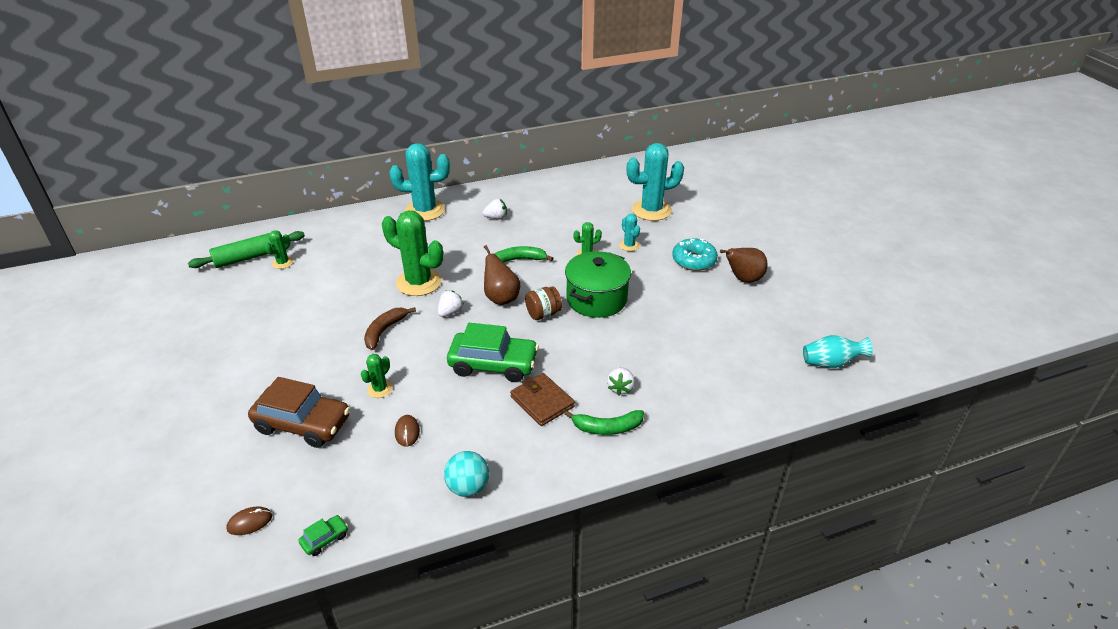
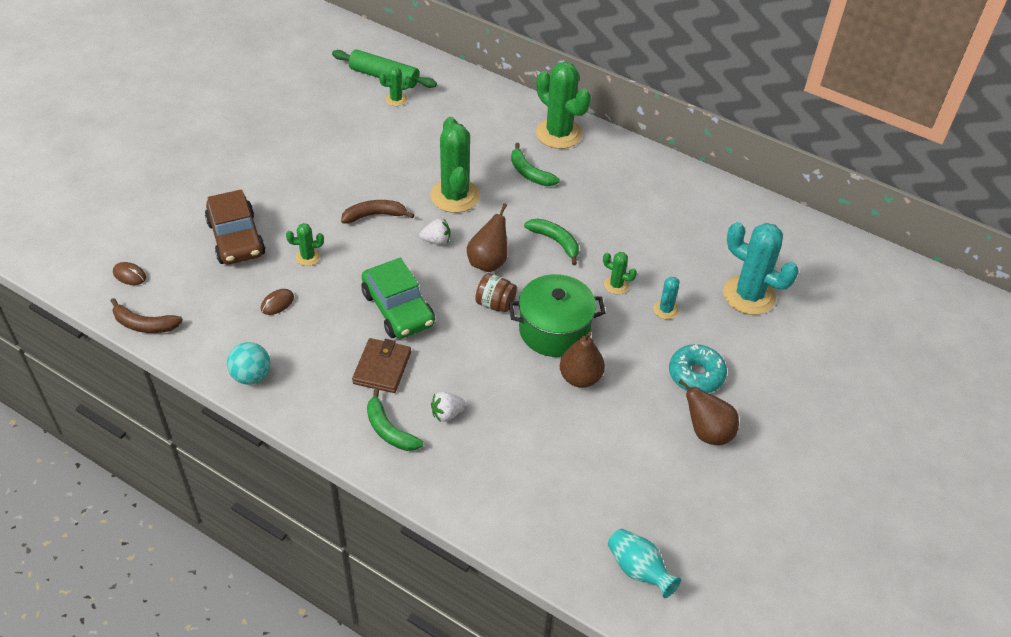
camera: 50 degrees right, 10 degrees up
(325, 539) = (144, 324): green car -> brown banana
(425, 210) = (559, 134): turquoise cactus -> green cactus
(443, 239) = (530, 173): none -> green banana
(496, 218) = (602, 187): white strawberry -> none
(649, 308) = (580, 378): none -> brown pear

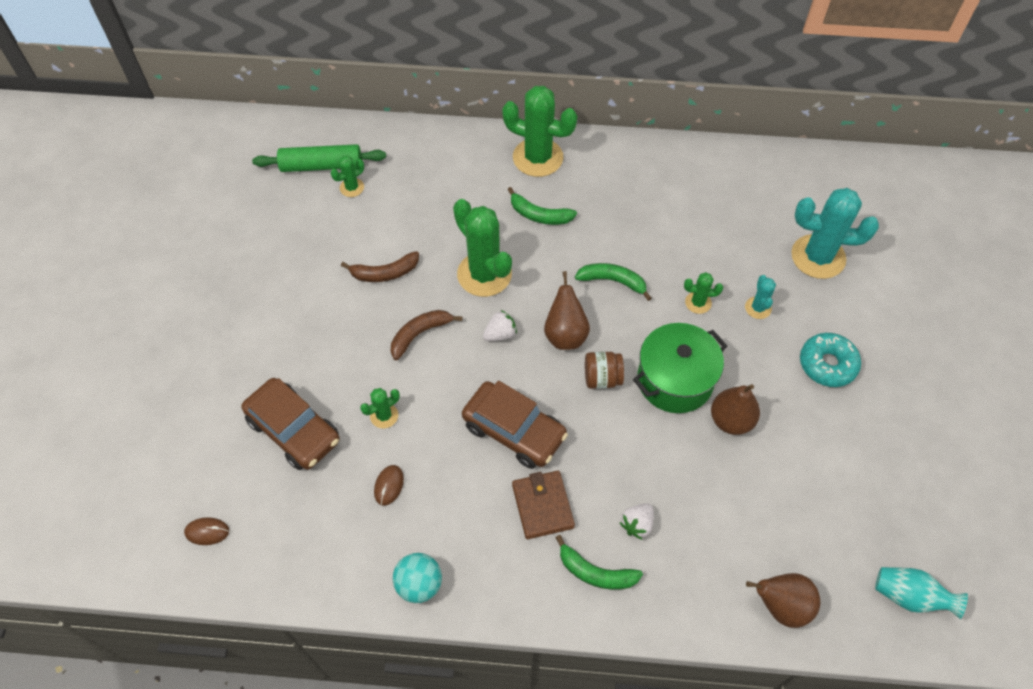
camera: 25 degrees left, 10 degrees up
(144, 324) = (265, 583): brown banana -> brown banana (385, 273)
(398, 309) = (514, 431): green car -> brown car
(707, 432) = (874, 420): brown pear -> brown pear (781, 605)

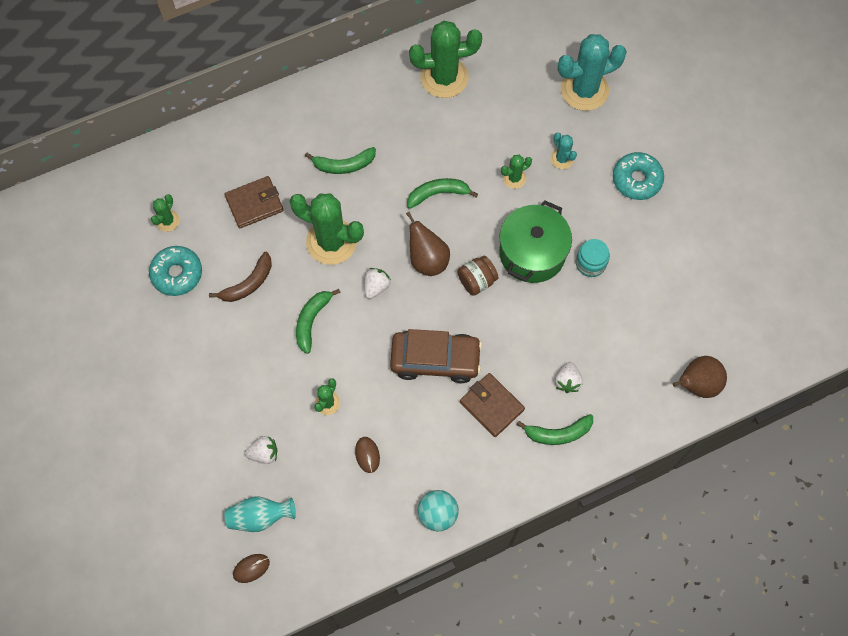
camera: 30 degrees left, 10 degrees up
(294, 430) = (264, 453): brown car -> white strawberry
(321, 166) = (126, 214): green rolling pin -> none
(329, 234) = (177, 274): none -> turquoise donut
(419, 334) = (312, 321): brown banana -> green banana
(436, 209) = (254, 204): none -> brown wallet
(538, 157) = (310, 111): green cactus -> green cactus (444, 77)
(731, 420) = (590, 263): brown pear -> turquoise jar
(909, 596) = (778, 329): turquoise vase -> turquoise vase (260, 517)

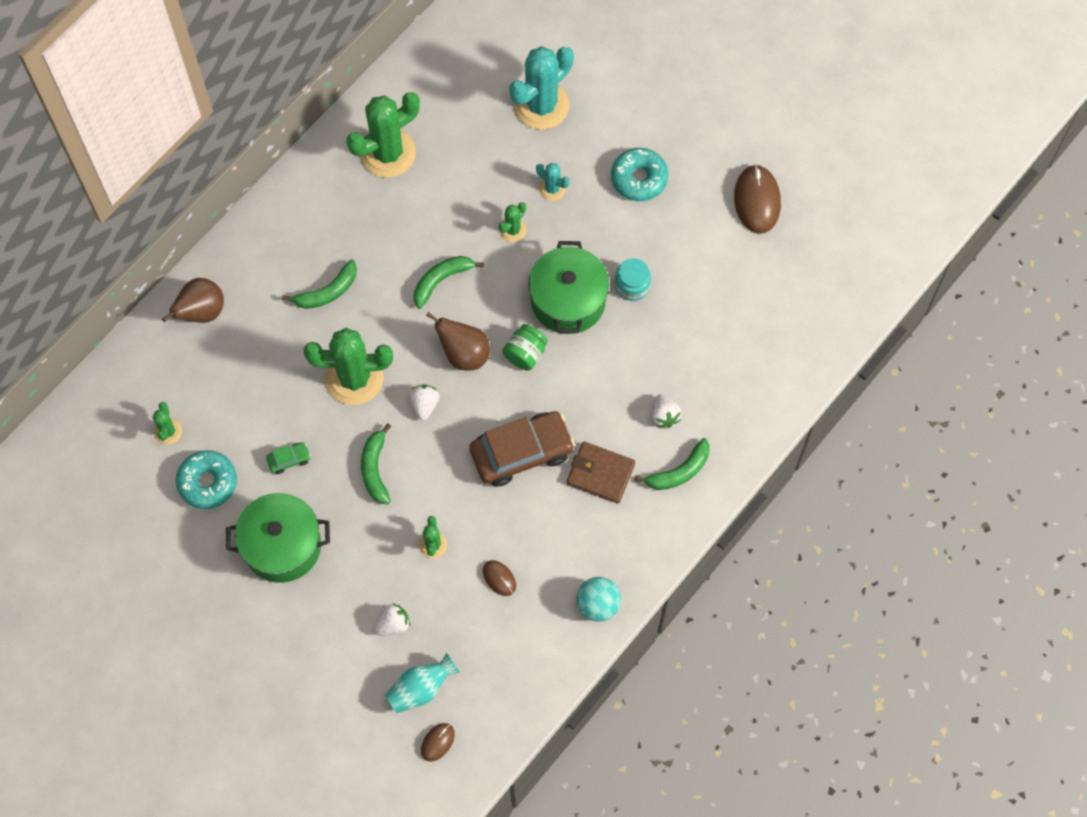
camera: 25 degrees left, 0 degrees up
(209, 349) = (282, 545): none -> green pot
(248, 283) = (289, 459): brown banana -> green car
(254, 204) = (252, 373): brown wallet -> none
(477, 281) = (525, 354): brown jar -> green jar
(697, 384) = (793, 362): brown pear -> brown pear (201, 312)
(727, 238) = (757, 200): none -> brown mouse

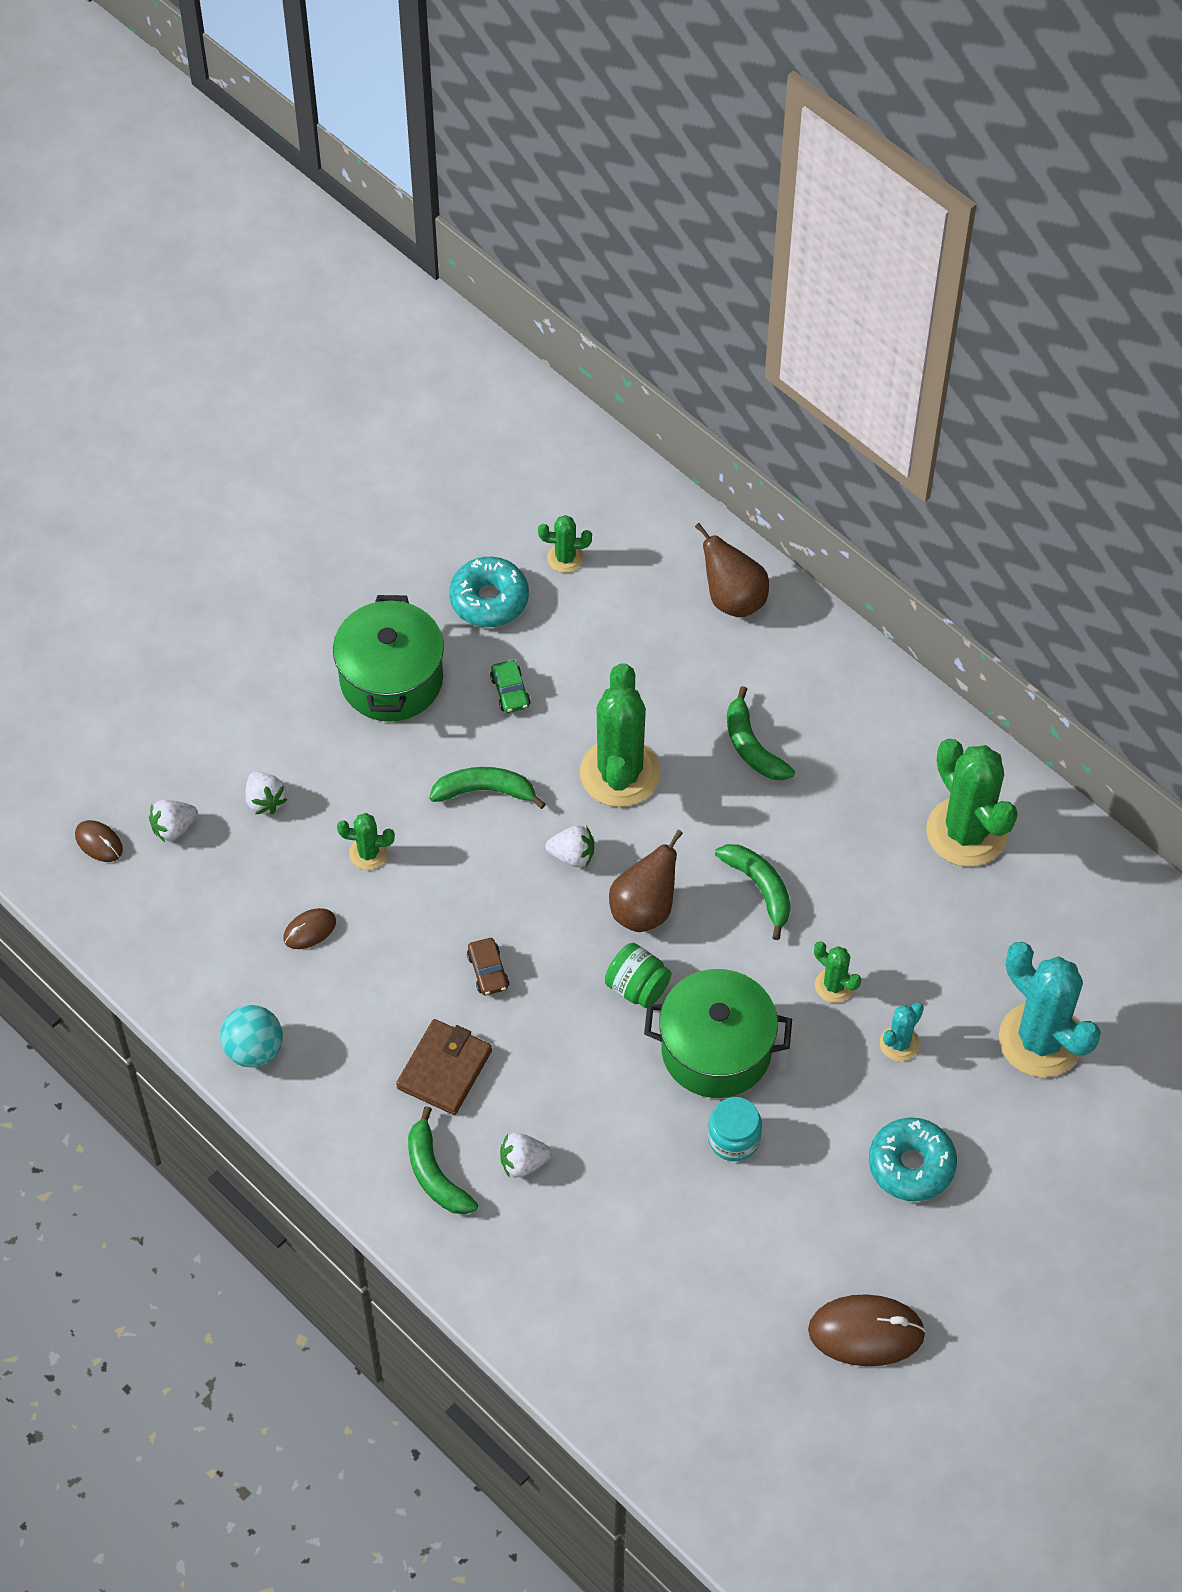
camera: 95 degrees right, 10 degrees down
(421, 688) = (173, 827): turquoise vase -> white strawberry
(521, 452) = (488, 971): brown car -> brown car, size x0.43

